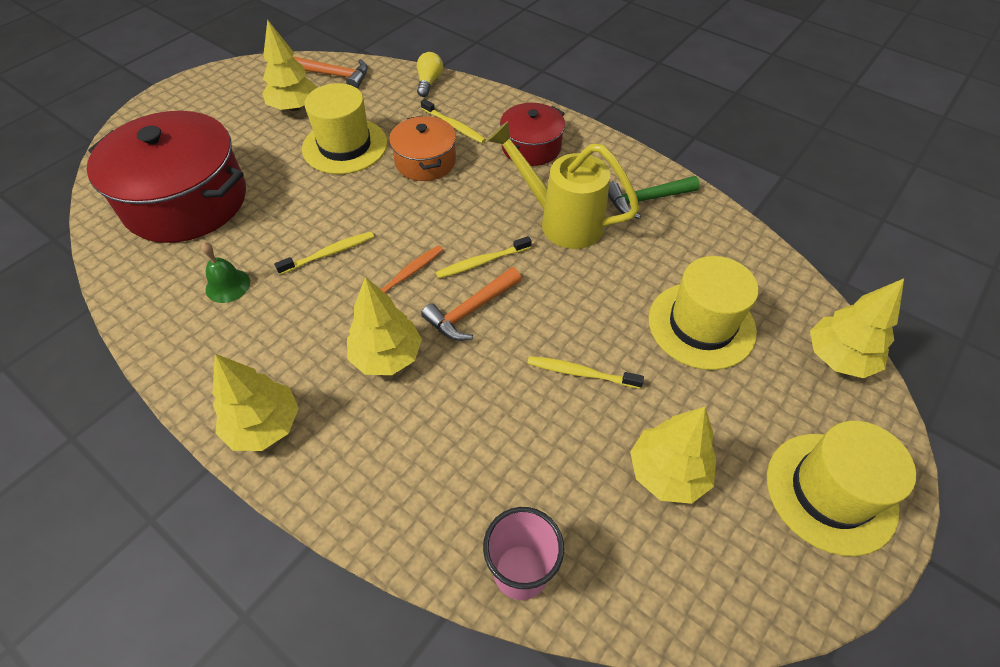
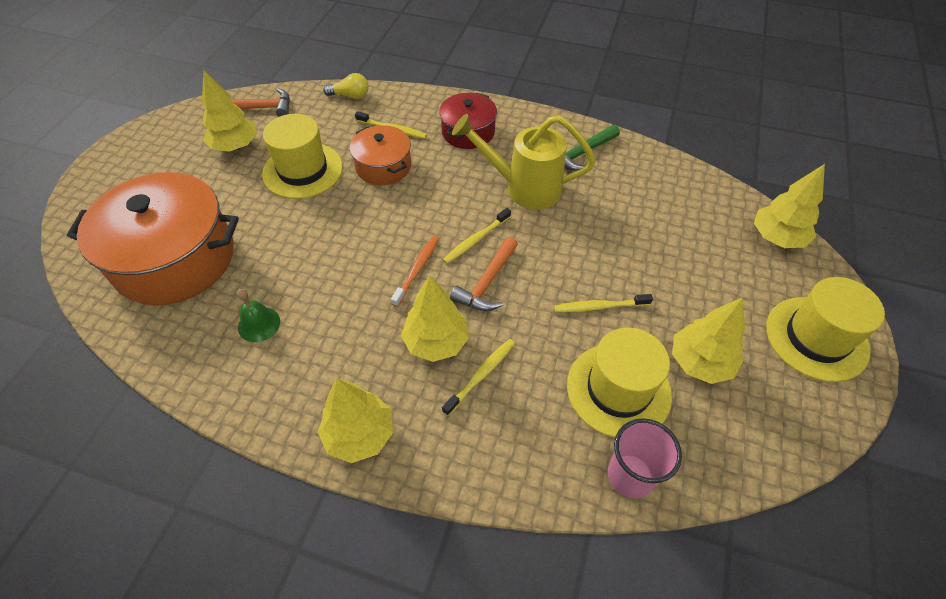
camera: 20 degrees left, 0 degrees up
(186, 201) = (174, 259): red pot -> orange pot
(329, 253) = (338, 269): yellow toothbrush -> yellow toothbrush (481, 375)
(429, 82) = (350, 96): yellow light bulb -> yellow light bulb turned 105 degrees clockwise
(701, 325) = (670, 242): yellow hat -> yellow hat (618, 389)

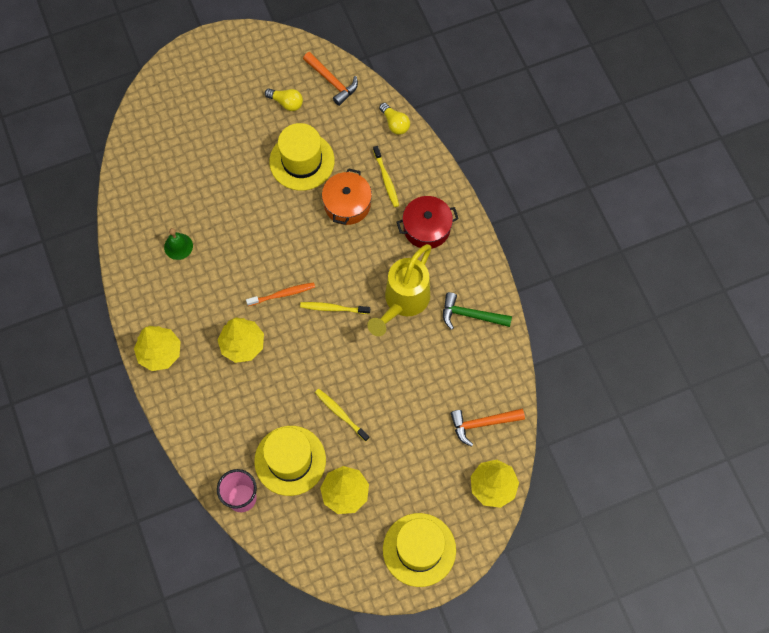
camera: 50 degrees right, 15 degrees up
(174, 259) = (180, 161): orange pot -> none
(235, 146) = (286, 103): yellow tree -> yellow light bulb
(481, 375) = (240, 384): yellow toothbrush -> none
(487, 282) = (306, 340): orange hammer -> orange hammer (482, 423)
(523, 188) = (403, 303): yellow watering can -> yellow watering can turned 120 degrees counterclockwise

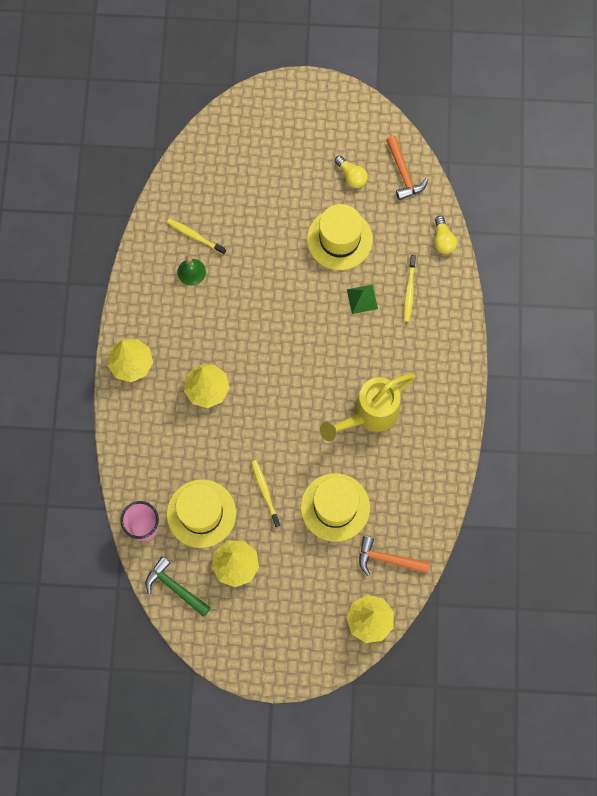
camera: 25 degrees right, 5 degrees up
(282, 294) = (264, 358): orange toothbrush -> none
(333, 308) = (304, 392): yellow toothbrush -> yellow toothbrush (195, 236)
(347, 204) = (362, 299): orange pot -> green pyramid
(419, 549) = (277, 645): yellow hat -> yellow hat (335, 507)
(426, 228) = (424, 354): red pot -> none
(471, 315) = (426, 454): green hammer -> green hammer (175, 587)

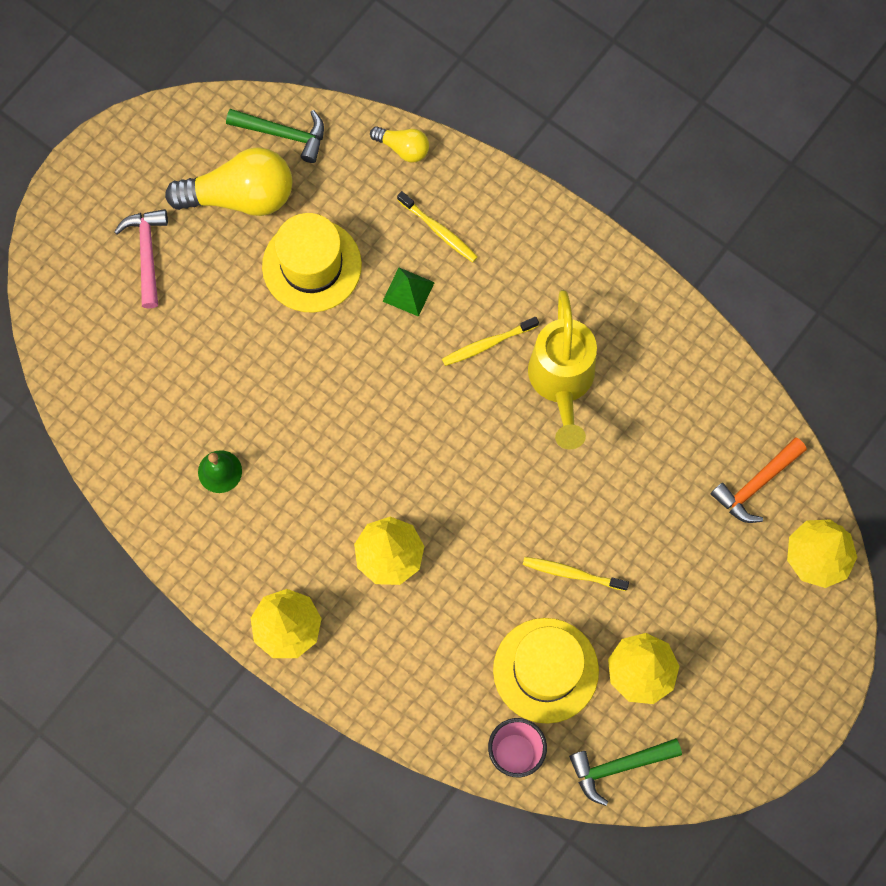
camera: 55 degrees left, 0 degrees up
(195, 236) = (176, 435): yellow toothbrush -> yellow toothbrush (488, 344)
(284, 152) = (147, 253): none -> pink hammer
(335, 507) = (649, 502): yellow hat -> none
(351, 176) = (240, 196): yellow light bulb -> yellow light bulb, size x2.00
(403, 173) = (283, 134): orange hammer -> green hammer

